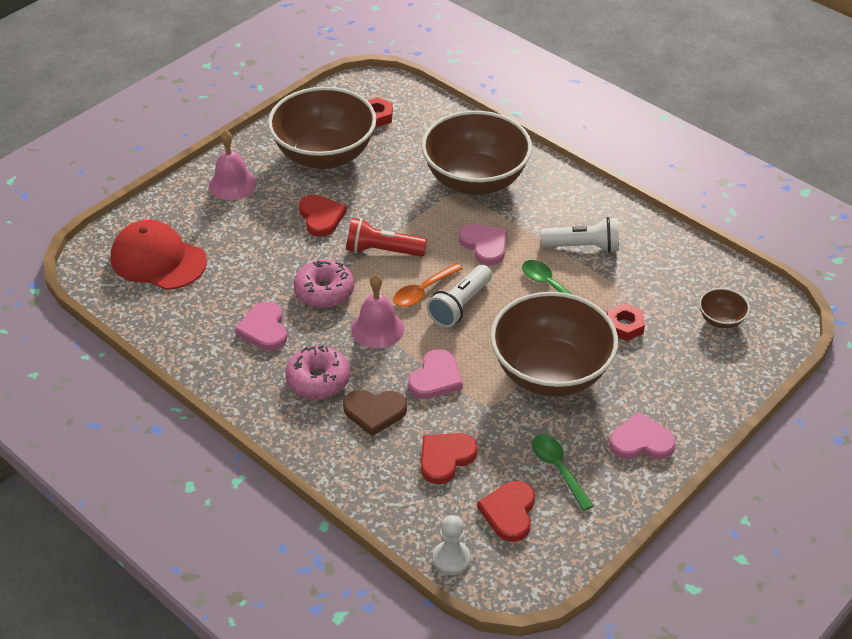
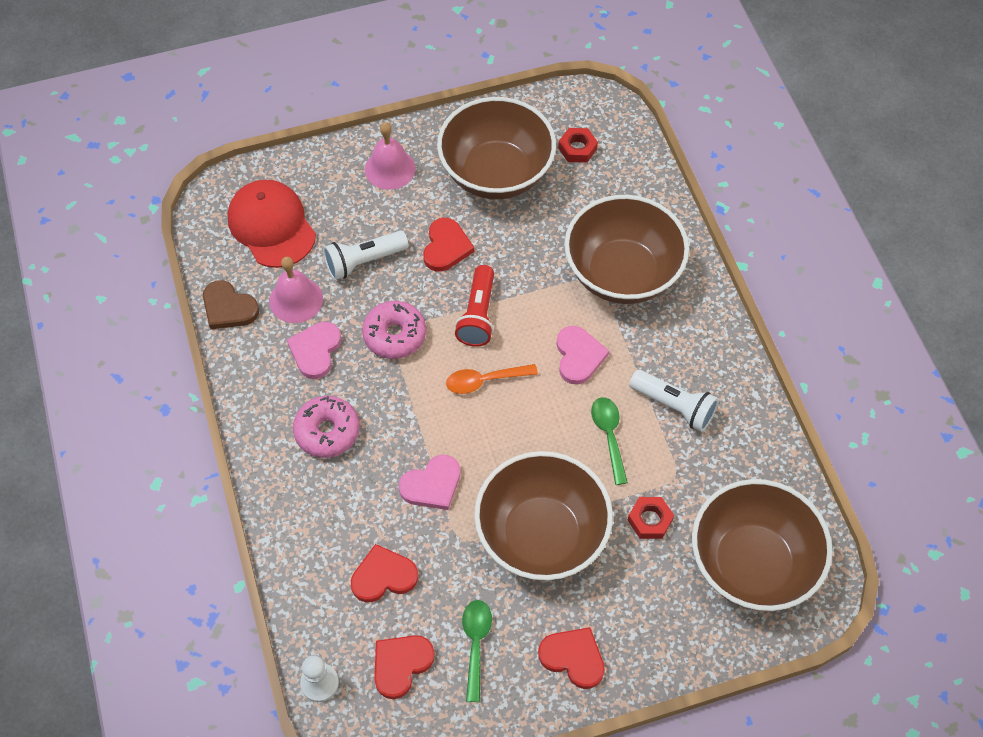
camera: 30 degrees right, 15 degrees up
(374, 412) = (354, 492): brown heart -> brown heart (228, 308)
(377, 328) = (415, 402): pink bell -> pink bell (296, 299)
(383, 251) = (478, 315): red flashlight -> red flashlight turned 120 degrees counterclockwise
(460, 305) = (508, 415): white flashlight -> white flashlight (364, 261)
(641, 441) = (573, 658): pink heart -> red heart
(721, 320) = (752, 563): brown bowl -> brown bowl, size x2.43

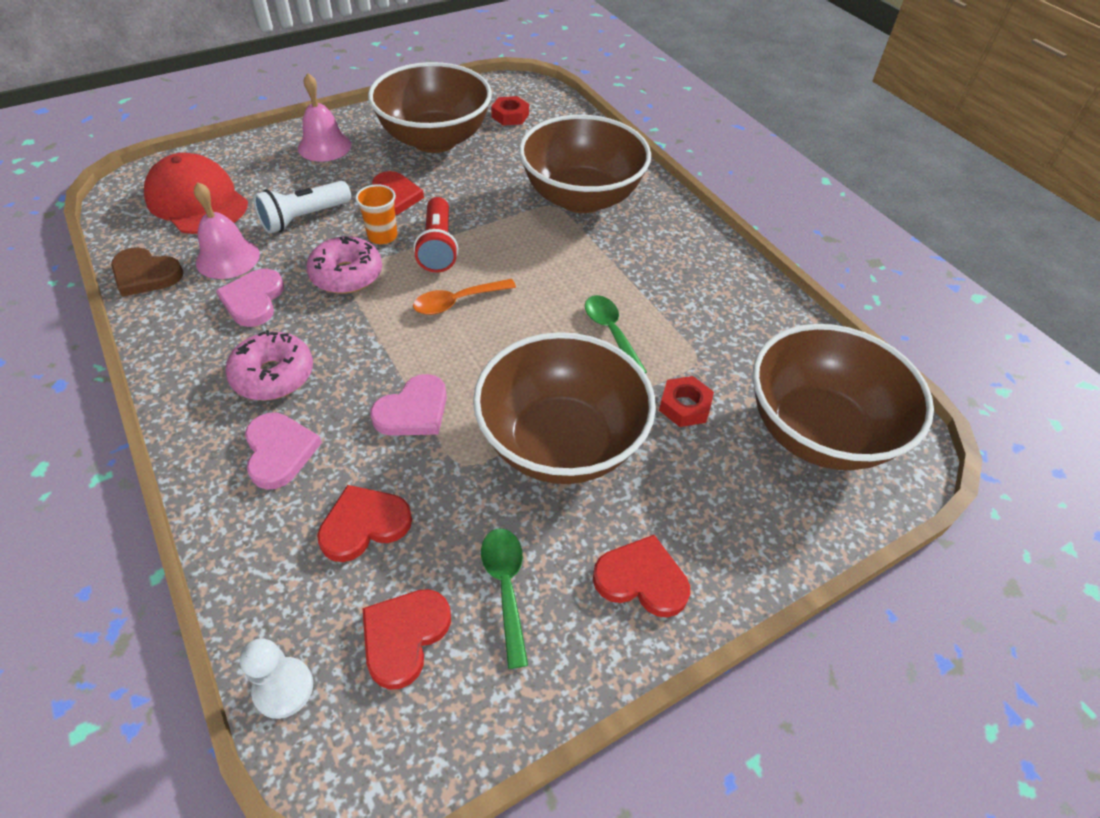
camera: 15 degrees left, 10 degrees down
(430, 294) = (382, 236): none -> orange cup
(578, 356) = (556, 268): pink heart -> pink heart (279, 451)
(674, 406) = (672, 296): white flashlight -> none

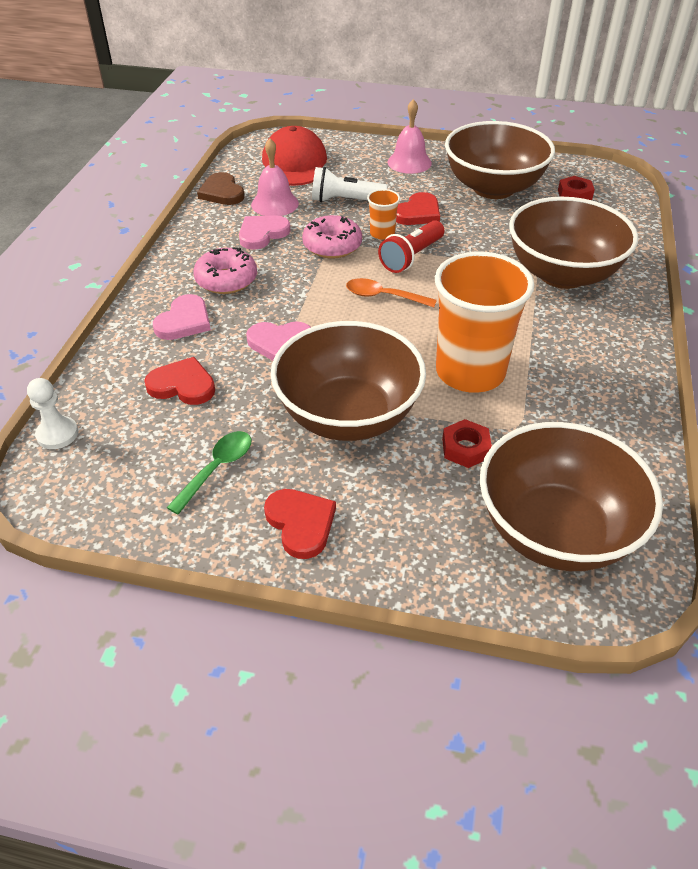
camera: 45 degrees right, 5 degrees down
(404, 636) = (137, 453): red heart -> none
(611, 332) = (470, 372): green spoon -> orange cup

